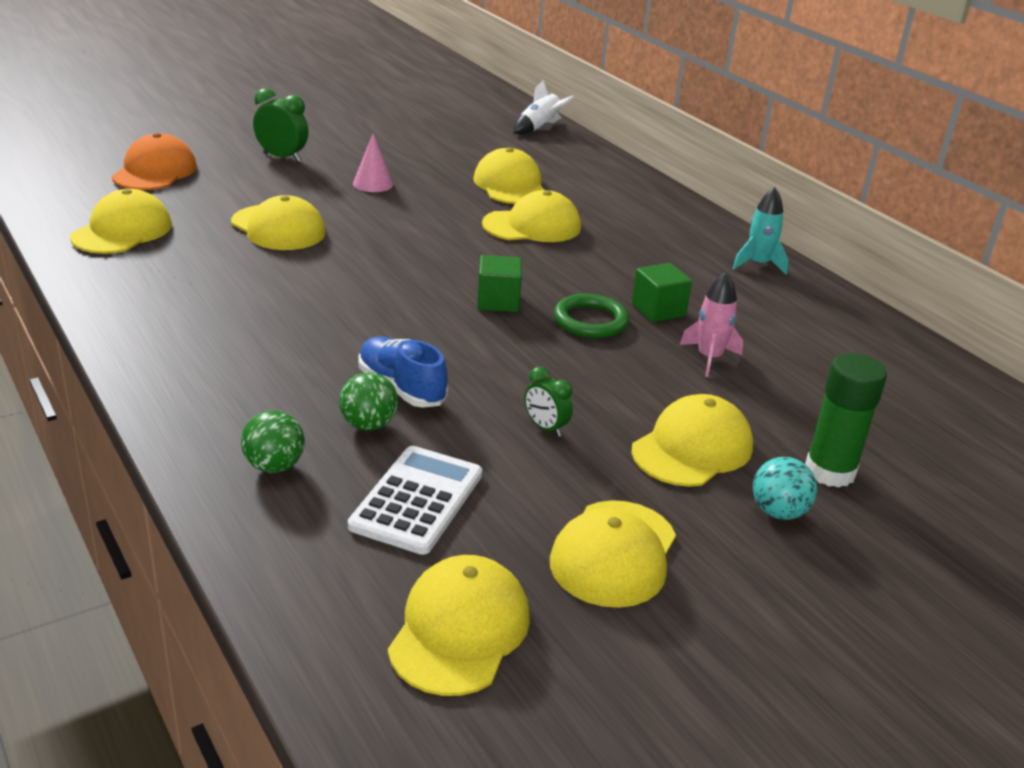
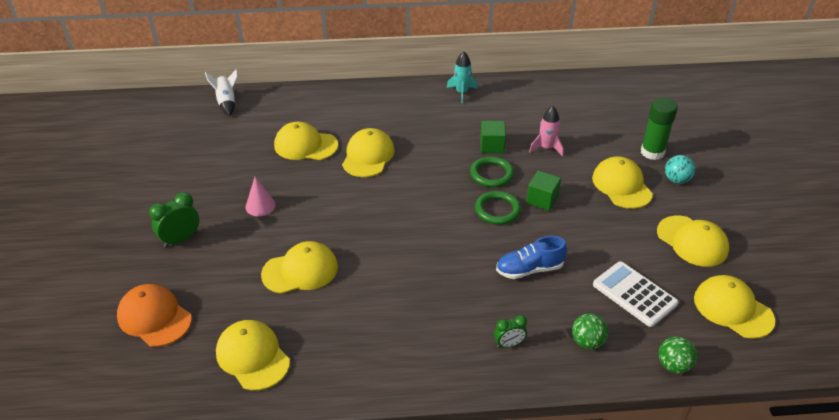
camera: 60 degrees left, 10 degrees up
(368, 425) = (561, 293): green ball -> green ball (673, 365)
(498, 301) = (453, 201): green cube -> green cube (542, 200)
(512, 339) = (497, 210): none -> green ring
(545, 428) = (587, 228): green clock -> green clock (509, 344)

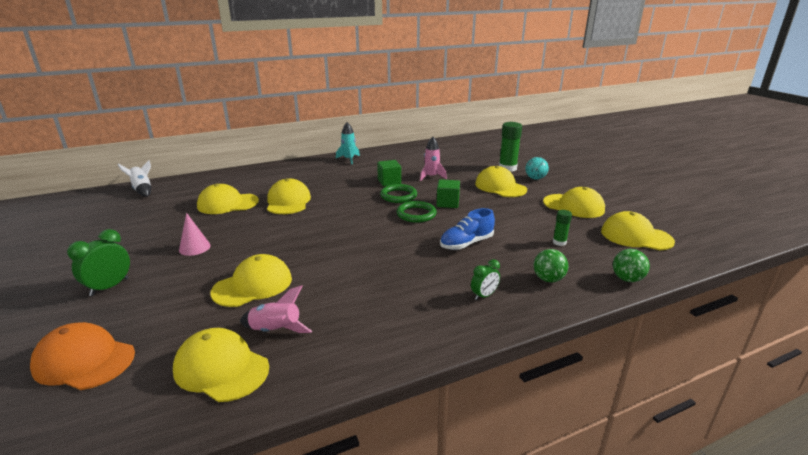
camera: 20 degrees left, 15 degrees down
(305, 330) = (275, 330): none -> pink rocket
(634, 294) = (559, 242): white calculator -> green glue stick

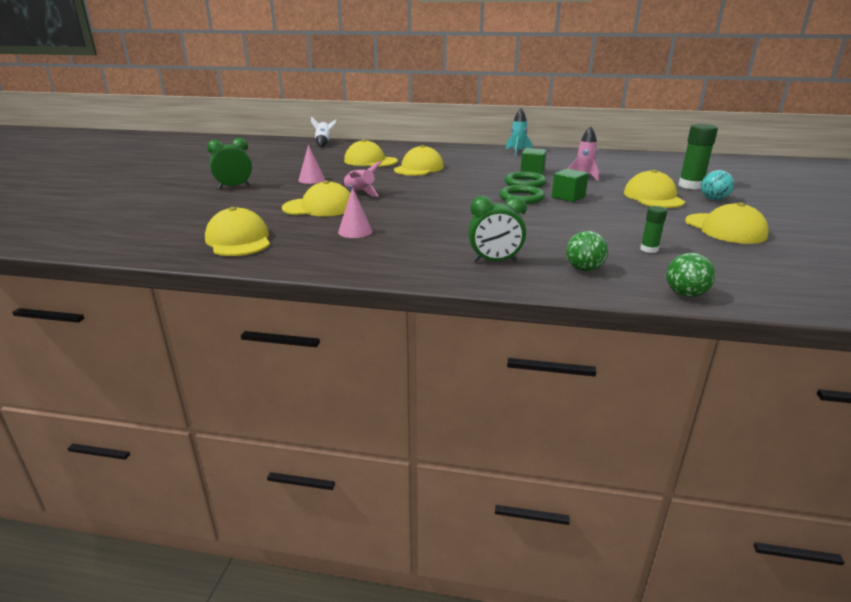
camera: 35 degrees right, 0 degrees up
(84, 360) = (176, 215): orange cap -> none
(275, 330) = (298, 233): pink rocket -> pink rocket (359, 193)
(330, 305) = (355, 231): none -> pink cone
(466, 243) = (538, 226): blue shoe -> none
(484, 296) = (495, 261): green clock -> green clock, size x1.56
(636, 236) = (769, 269): yellow cap -> none

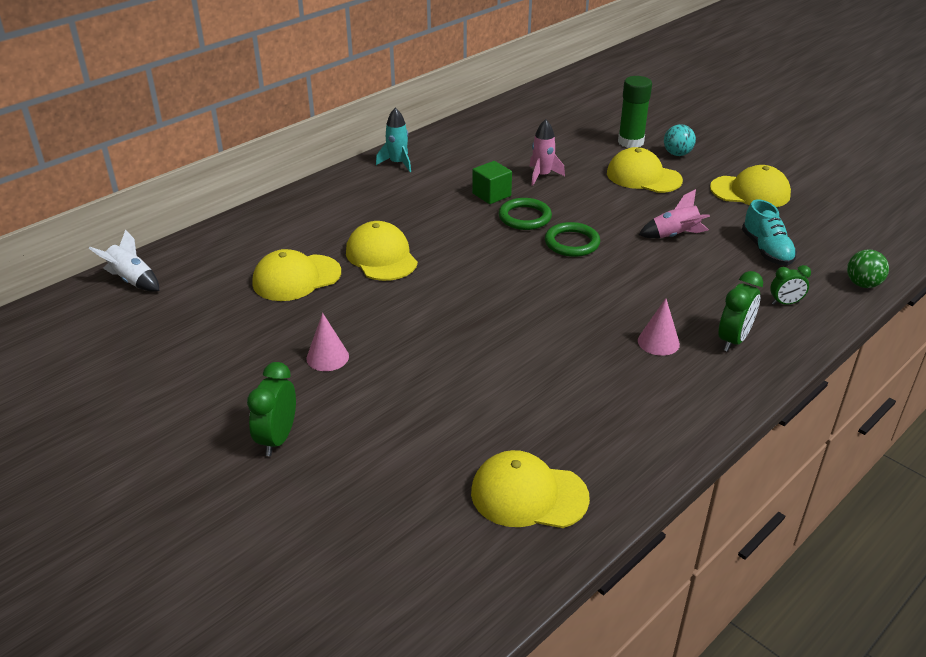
camera: 55 degrees left, 10 degrees up
(319, 207) = (462, 391): yellow cap -> none
(355, 231) = (577, 393): pink cone -> pink cone (658, 342)
(359, 193) = (435, 339): pink rocket -> pink rocket (674, 236)
(568, 197) = (597, 217): green cube -> none
(584, 269) = (785, 303): green ball -> green clock
(649, 249) = (766, 250): green glue stick -> turquoise shoe

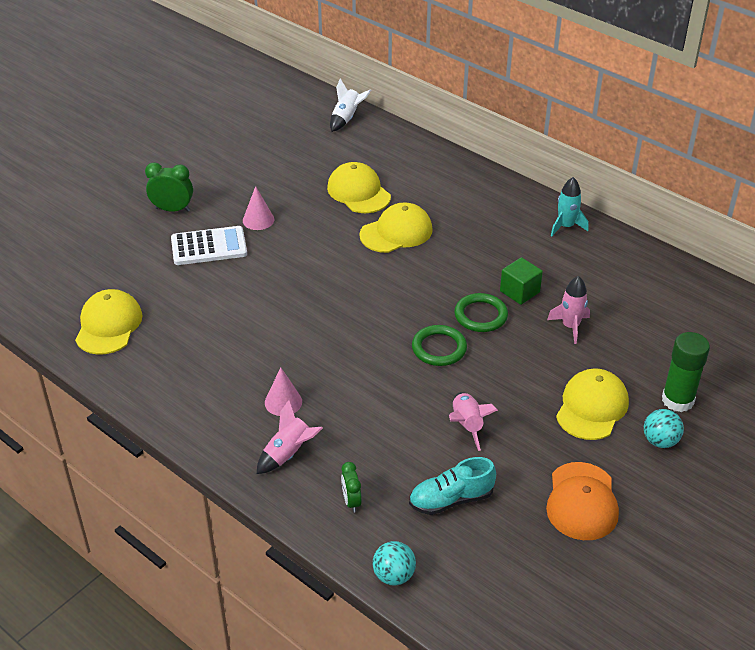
camera: 85 degrees right, 5 degrees up
(373, 401) = (209, 246): none -> white calculator
(733, 340) = (288, 454): green clock -> pink rocket
(750, 192) = (582, 501): yellow cap -> orange cap
(862, 284) = (393, 575): green ball -> turquoise ball

